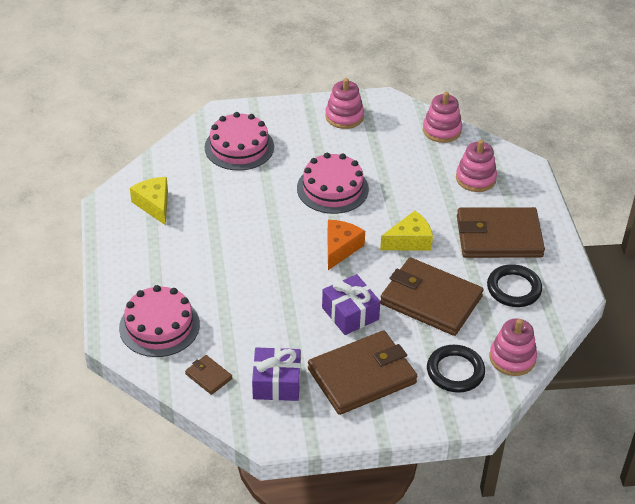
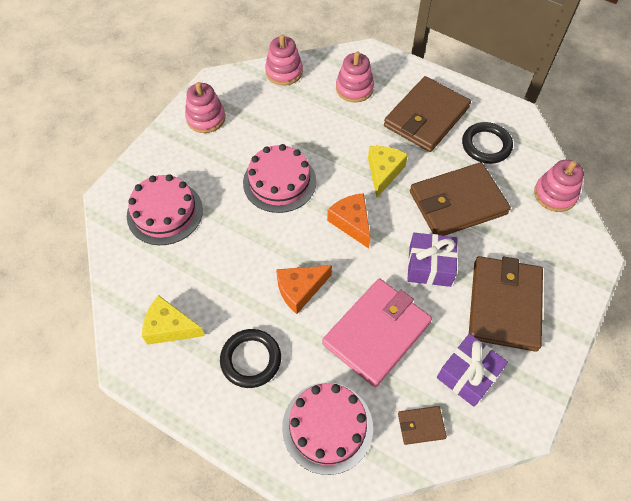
camera: 50 degrees left, 15 degrees up
(251, 252) = (300, 290): none -> orange cheese
(259, 313) = (376, 333): none -> pink wallet
(455, 371) = (543, 239): black ring -> black ring (251, 359)

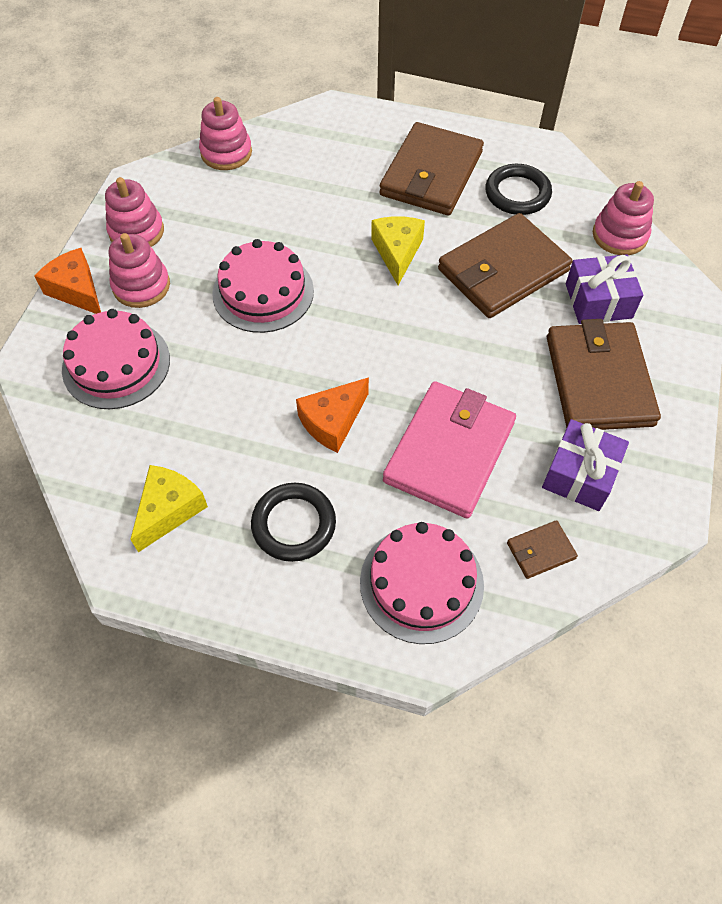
camera: 15 degrees left, 0 degrees up
(170, 327) = (169, 510): yellow cheese -> yellow cheese turned 120 degrees clockwise
(351, 223) = (375, 323): orange cheese -> orange cheese (76, 290)
(354, 88) = (327, 156): pink stacking toy -> pink stacking toy (141, 286)
(429, 266) = (491, 354): purple gift -> purple gift (598, 301)

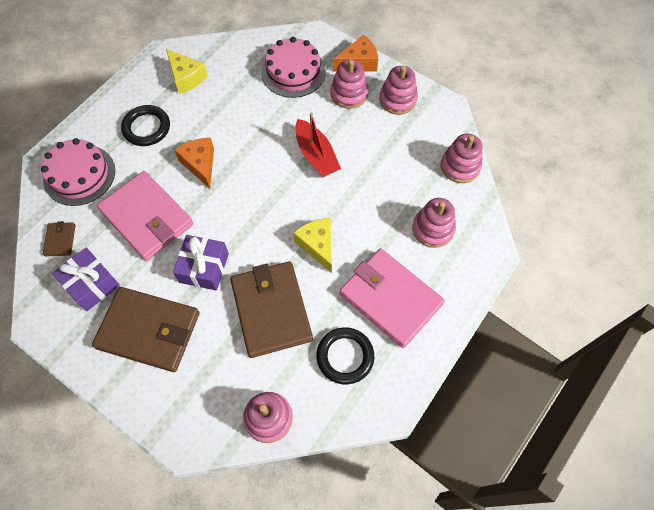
camera: 110 degrees right, 5 degrees up
(263, 292) = (316, 155): pink cake -> red boat
(325, 158) = (433, 229): none -> pink stacking toy
(397, 252) = (317, 245): yellow cheese -> yellow cheese turned 135 degrees counterclockwise
(431, 174) = (390, 299): brown wallet -> pink wallet
(598, 301) = (213, 365): purple gift -> purple gift (204, 268)

